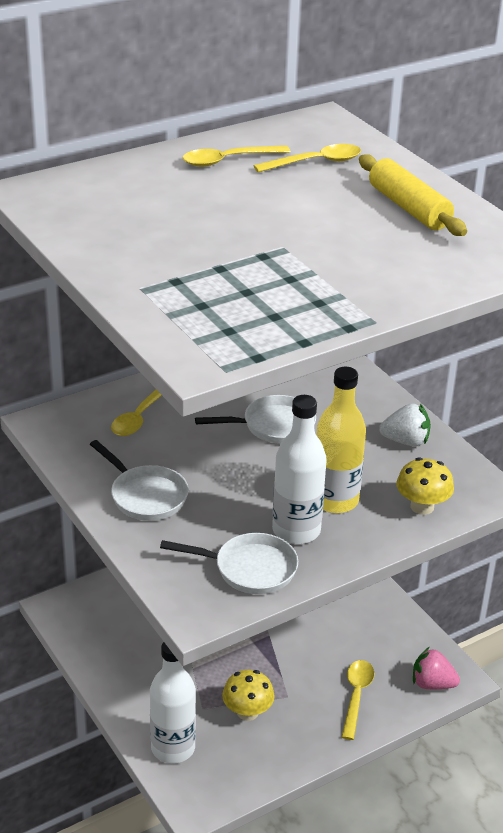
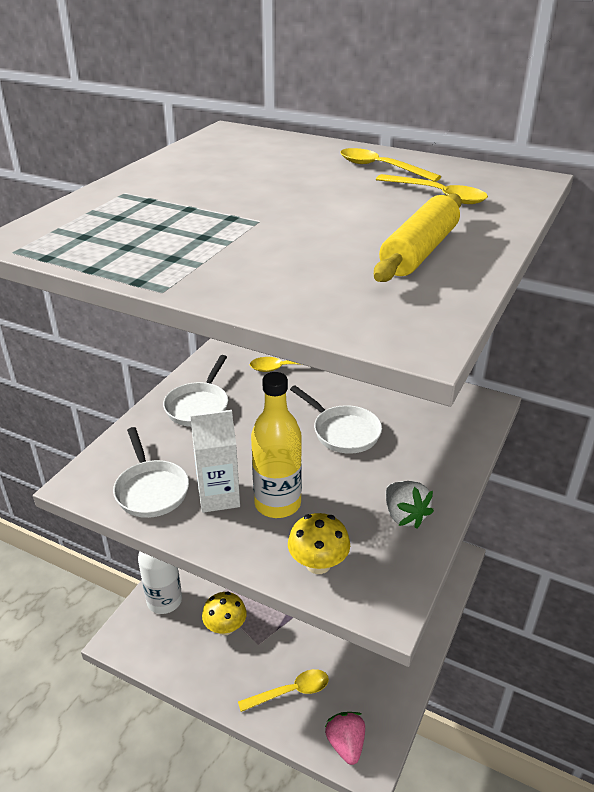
camera: 60 degrees right, 0 degrees up
(296, 530) = (218, 496): white bottle -> white carton

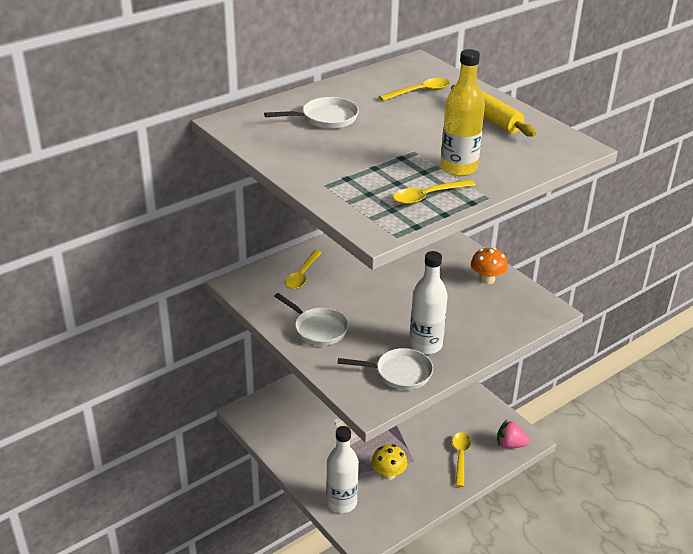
camera: 65 degrees left, 0 degrees up
(218, 496) = (425, 345): white carton -> white bottle
(277, 504) = (447, 323): yellow bottle -> yellow bottle (458, 168)
(318, 564) = (507, 323): yellow mushroom -> none
(343, 432) = (395, 275): white pan -> white pan (325, 118)
(380, 168) = (360, 94): yellow spoon -> yellow spoon (427, 196)
(404, 516) = (487, 279): white strawberry -> orange mushroom

